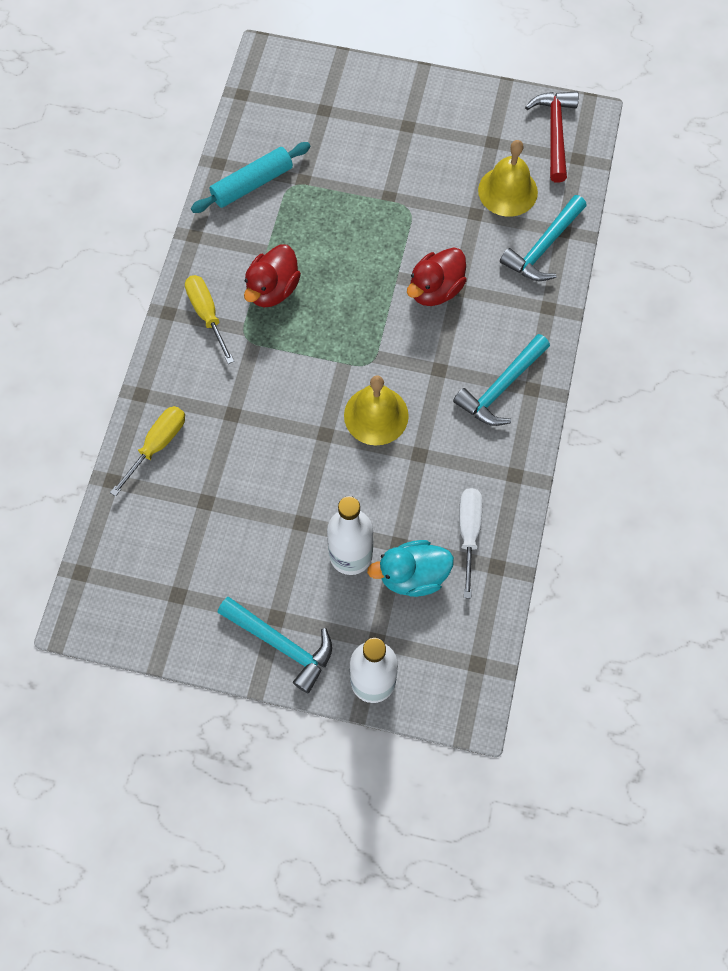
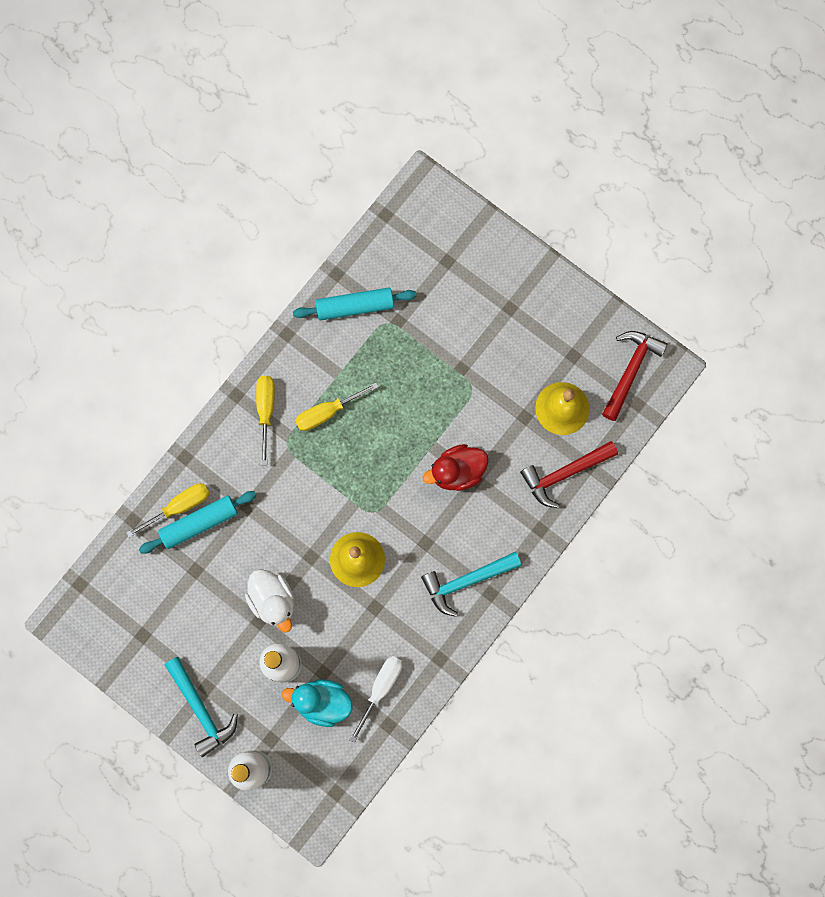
camera: 25 degrees right, 10 degrees up
(188, 452) = (199, 523): none -> turquoise rolling pin
(273, 289) = (327, 412): red duck -> yellow screwdriver
(306, 495) = (273, 600): none -> white duck
(543, 247) = (564, 474): turquoise hammer -> red hammer

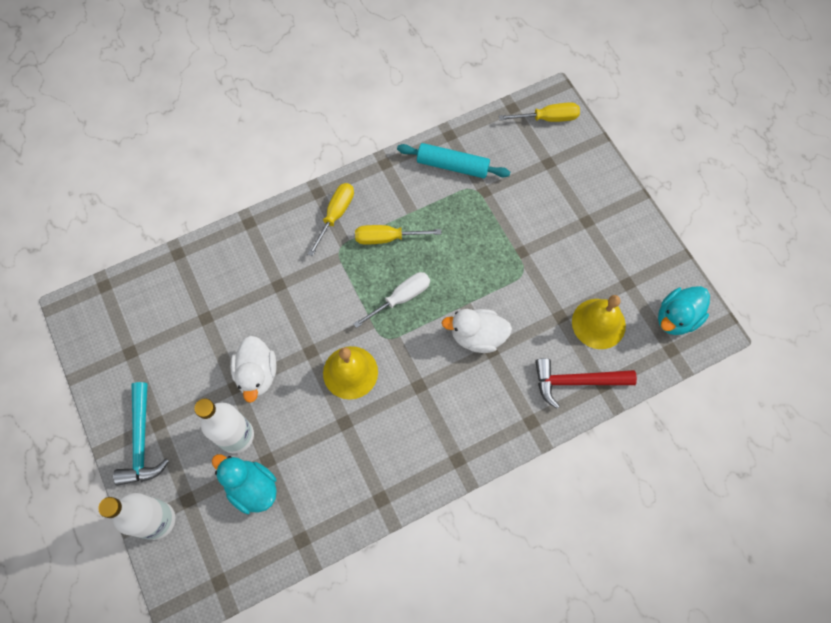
camera: 25 degrees right, 10 degrees down
(179, 507) = (221, 260): yellow screwdriver -> yellow screwdriver (547, 118)
(199, 523) = (230, 281): turquoise rolling pin -> none
(380, 689) = (312, 501): white screwdriver -> white screwdriver (401, 298)
(457, 472) = (477, 336): red duck -> white duck
(466, 581) = (440, 438): turquoise hammer -> none
(630, 370) = (676, 318): red hammer -> turquoise duck

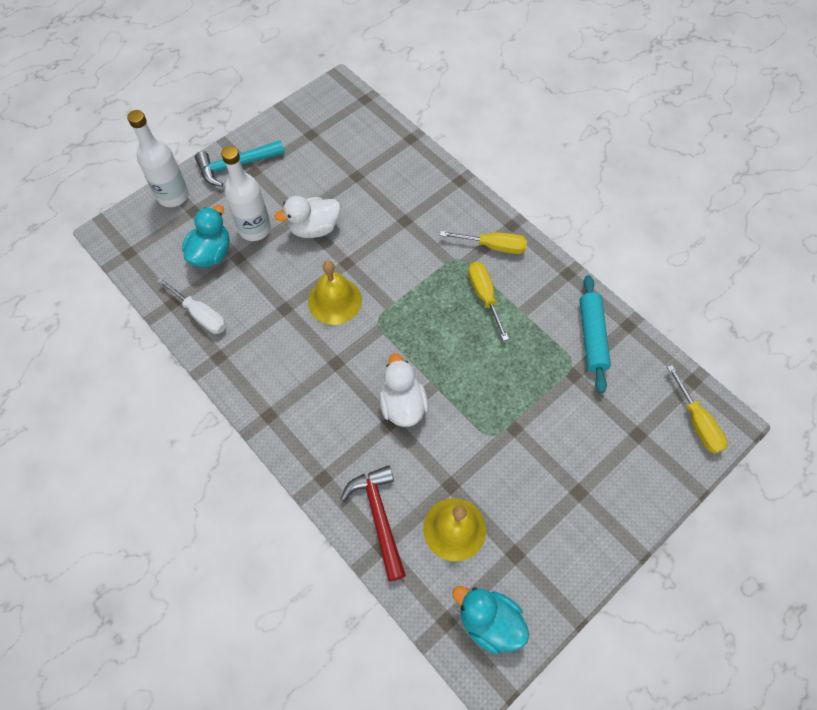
camera: 75 degrees right, 5 degrees down
(401, 298) = (423, 324): white screwdriver -> white screwdriver (200, 314)

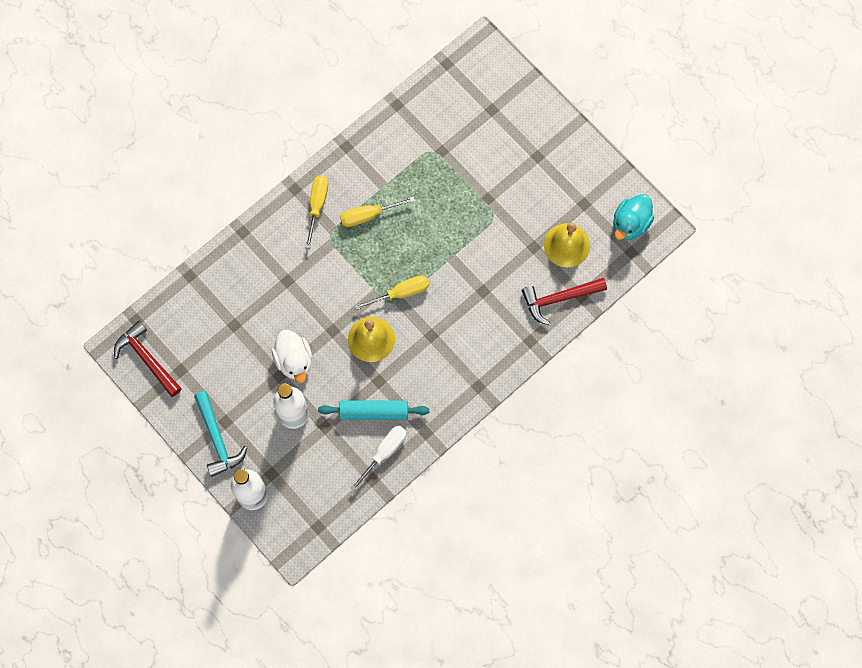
camera: 90 degrees left, 10 degrees up
(211, 253) = (320, 451): turquoise duck -> none
(324, 108) = (147, 359): none -> red hammer
(402, 405) = (468, 282): white duck -> none
(591, 336) = (407, 134): turquoise rolling pin -> turquoise rolling pin (374, 412)
(696, 422) = (481, 66): yellow screwdriver -> yellow screwdriver (400, 293)

